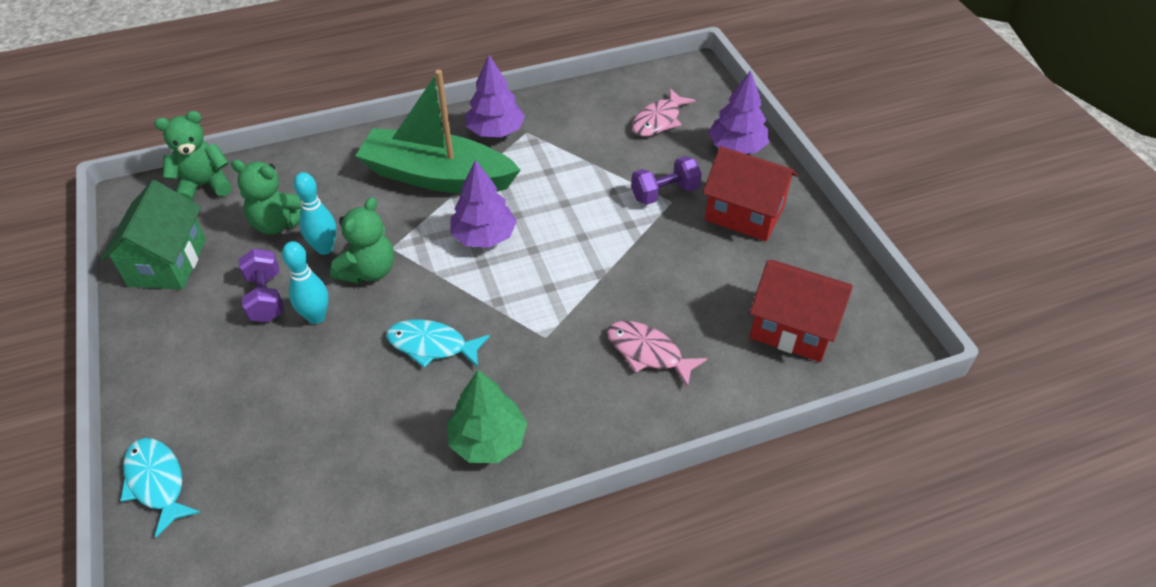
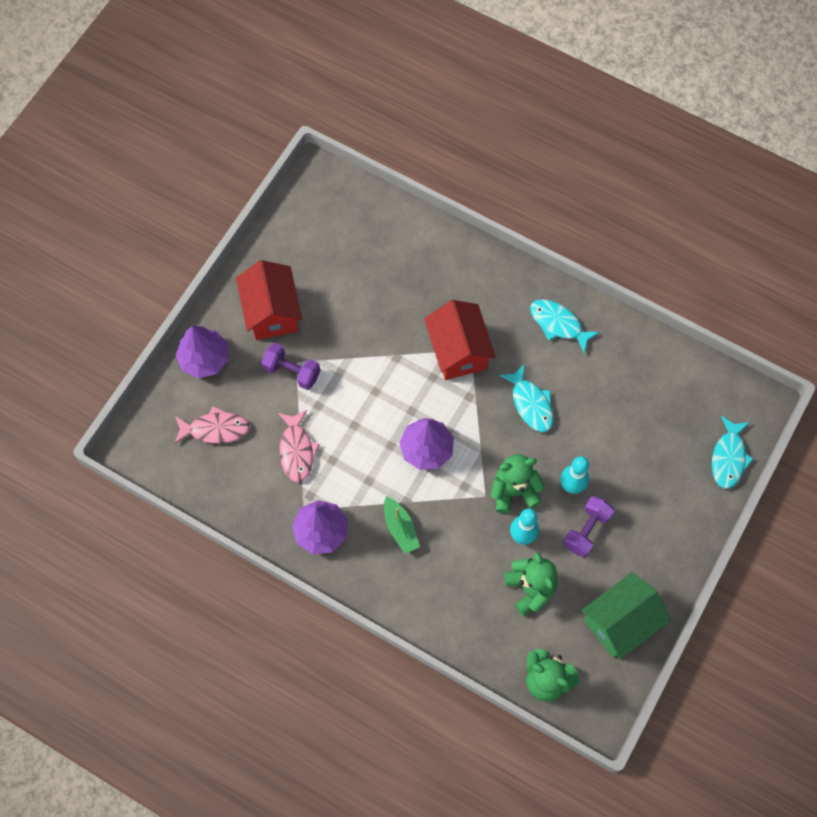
camera: 130 degrees left, 20 degrees up
(437, 176) = (400, 528): green boat -> green boat, size x0.43
(488, 440) = (558, 324): green tree -> turquoise fish
(648, 353) = (433, 290): pink fish -> pink fish (297, 450)
(792, 328) = (350, 230): red house -> red house (458, 351)

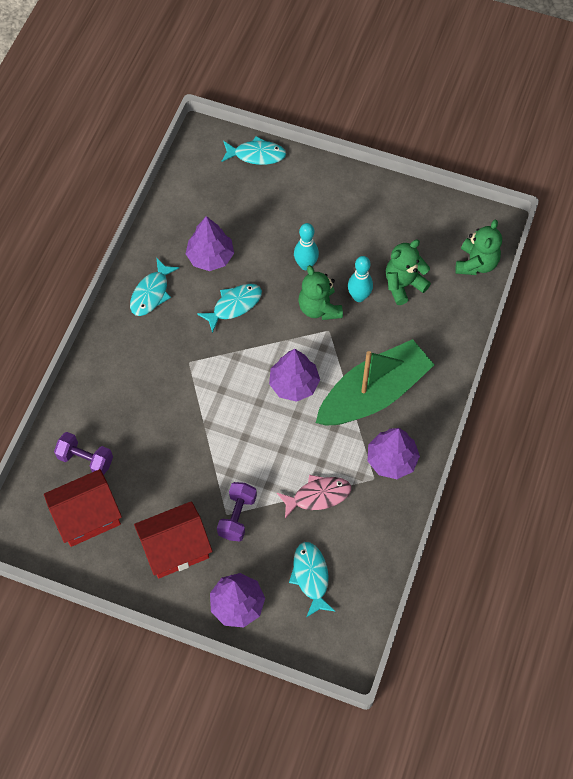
camera: 100 degrees left, 5 degrees down
(215, 429) = (311, 577): pink fish -> turquoise fish
(400, 528) = (374, 393): green boat -> green boat, size x2.35
(458, 351) = (191, 372): red house -> red house (87, 517)
(586, 530) = (343, 249): purple dumbbell -> purple dumbbell (85, 459)
(596, 388) = (210, 257): none -> purple tree
(620, 622) = (415, 217): green house -> none

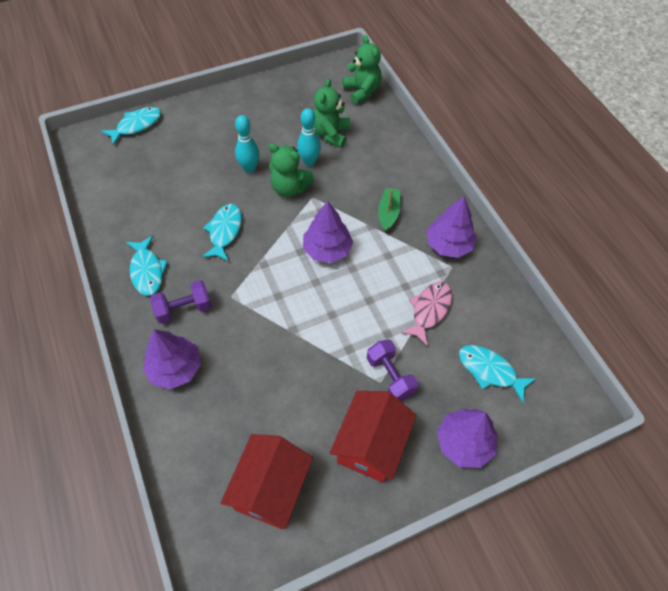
camera: 45 degrees left, 5 degrees down
(85, 459) = (220, 442): purple dumbbell -> purple dumbbell (184, 309)
(210, 257) = (170, 212): purple tree -> purple tree (175, 368)
(374, 393) = (388, 213): green boat -> green boat, size x0.43

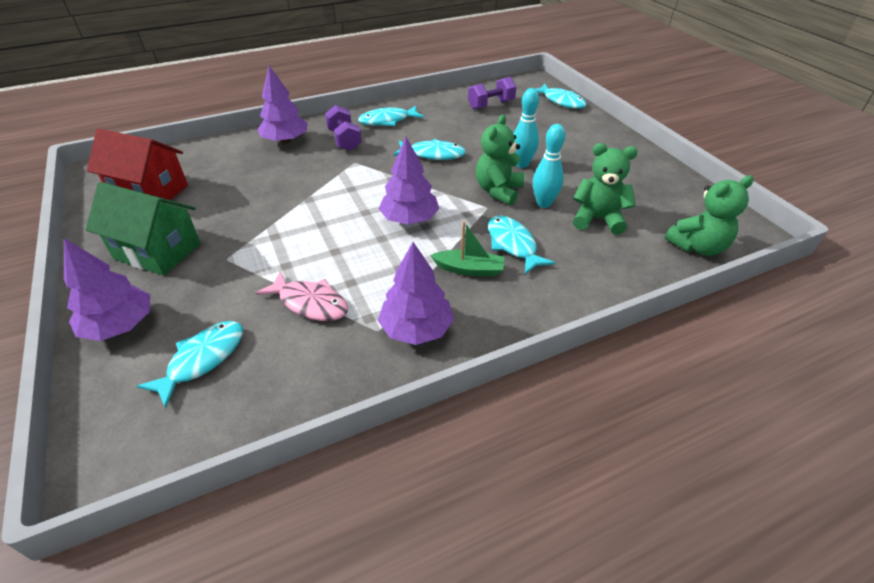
camera: 90 degrees right, 15 degrees down
(360, 186) = (513, 245): none -> turquoise fish
(371, 445) = (158, 251): red house -> green house
(390, 376) = (230, 266): purple dumbbell -> purple dumbbell (491, 105)

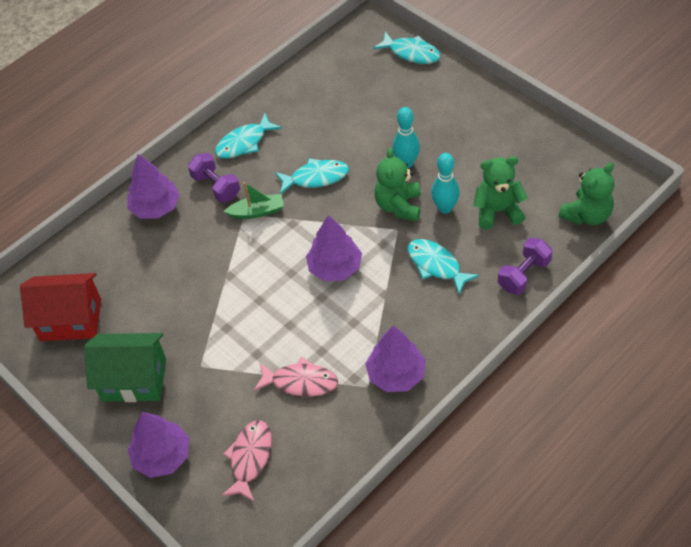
camera: 15 degrees left, 10 degrees up
(202, 360) = (250, 458): turquoise fish -> pink fish
(469, 269) = (411, 304): green boat -> green boat (257, 211)
(491, 105) = (340, 82): purple dumbbell -> purple dumbbell (523, 275)

